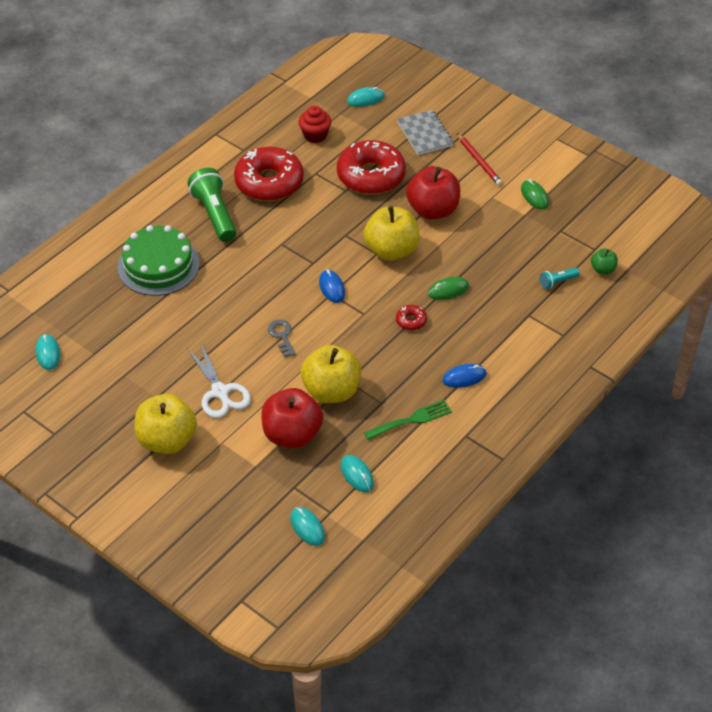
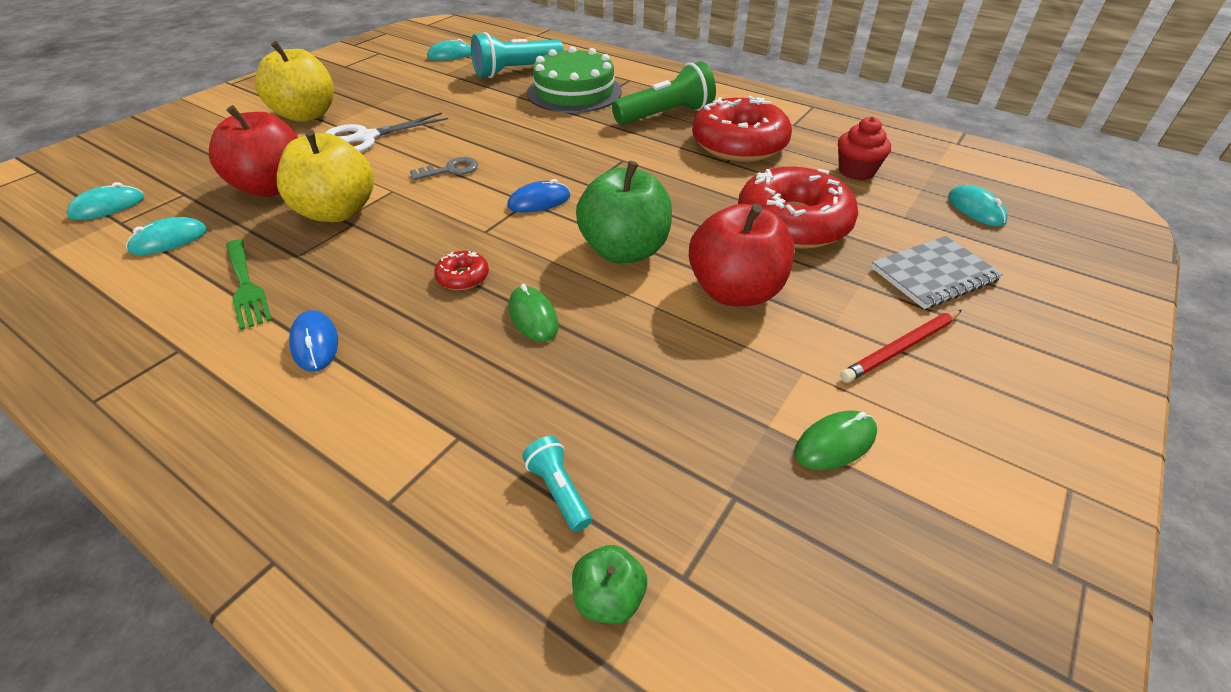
camera: 85 degrees right, 5 degrees down
(103, 303) = (516, 71): none -> turquoise flashlight
(391, 250) = (624, 250): yellow apple -> green apple

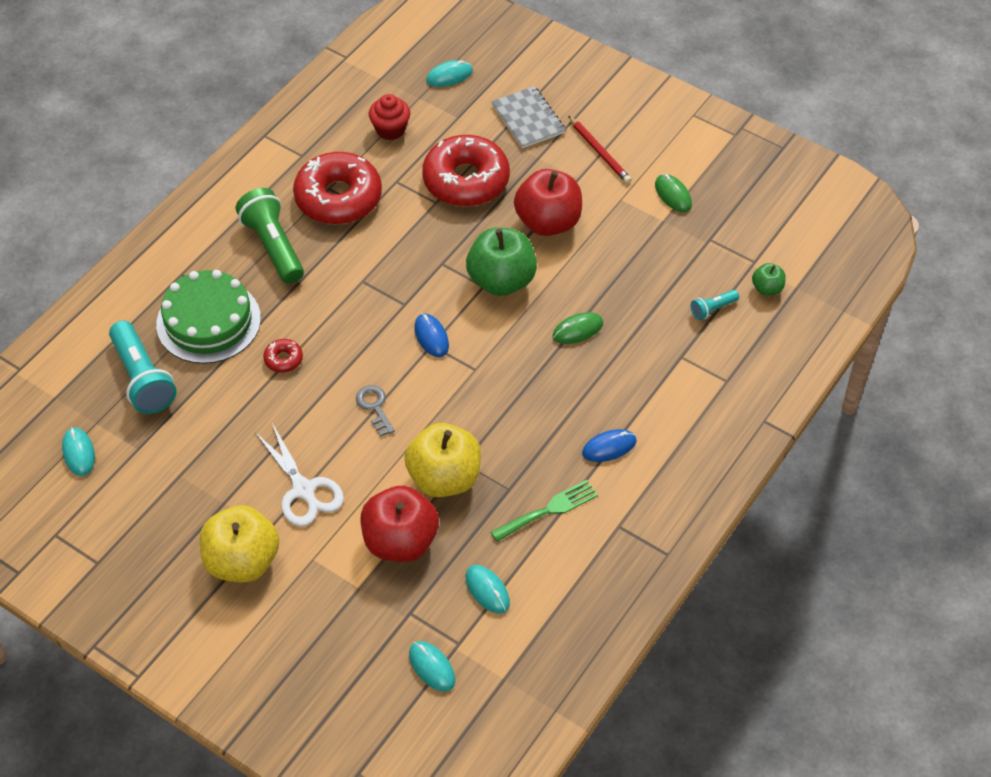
camera: 90 degrees left, 10 degrees up
(463, 277) = (535, 375): red donut -> red donut (283, 359)

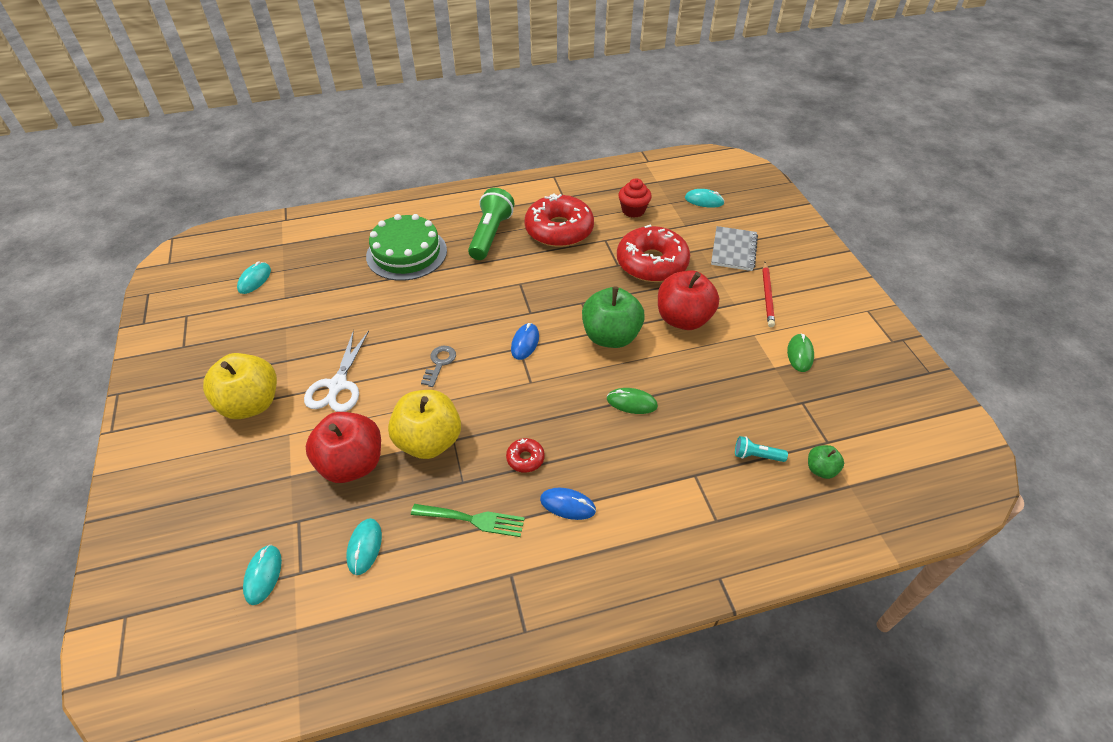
camera: 40 degrees right, 5 degrees down
(142, 378) = (335, 262): turquoise flashlight -> none
(283, 359) = (421, 299): red donut -> red donut (525, 458)

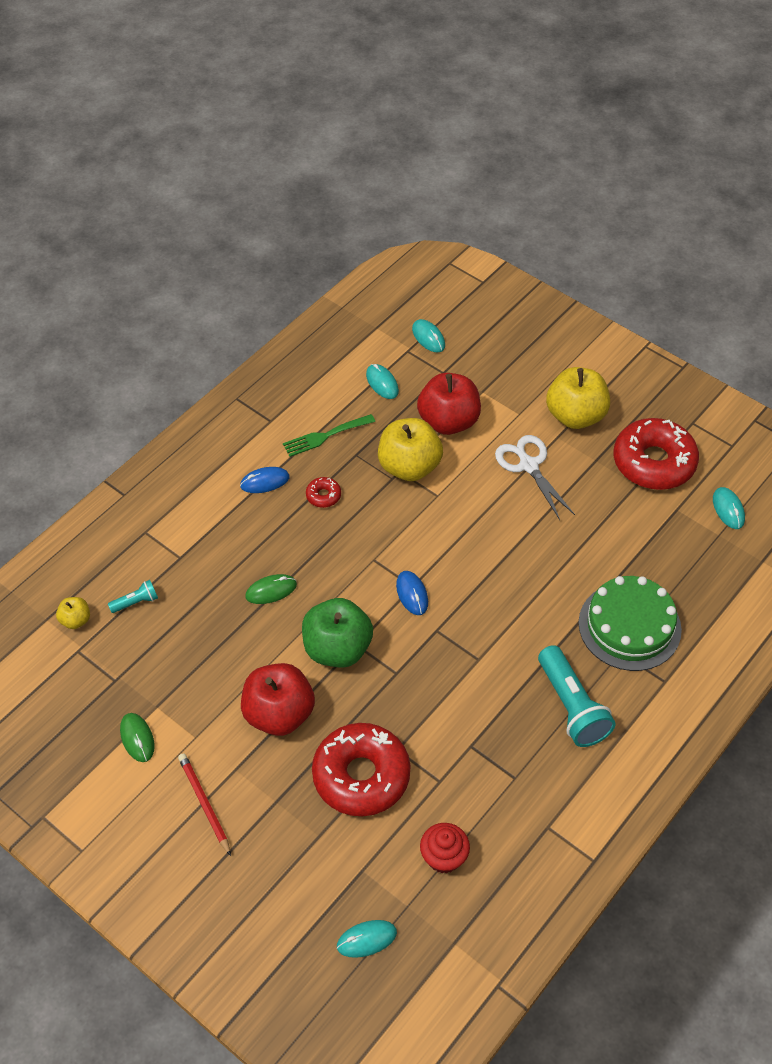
camera: 145 degrees right, 5 degrees up
(439, 363) = (467, 531): grey key -> none
(490, 235) = (571, 706): green flashlight -> turquoise flashlight
(559, 230) = (504, 763): red donut -> red donut (653, 462)
(733, 250) = (278, 860): grey notebook -> none
(821, 469) = (75, 620): green apple -> yellow apple

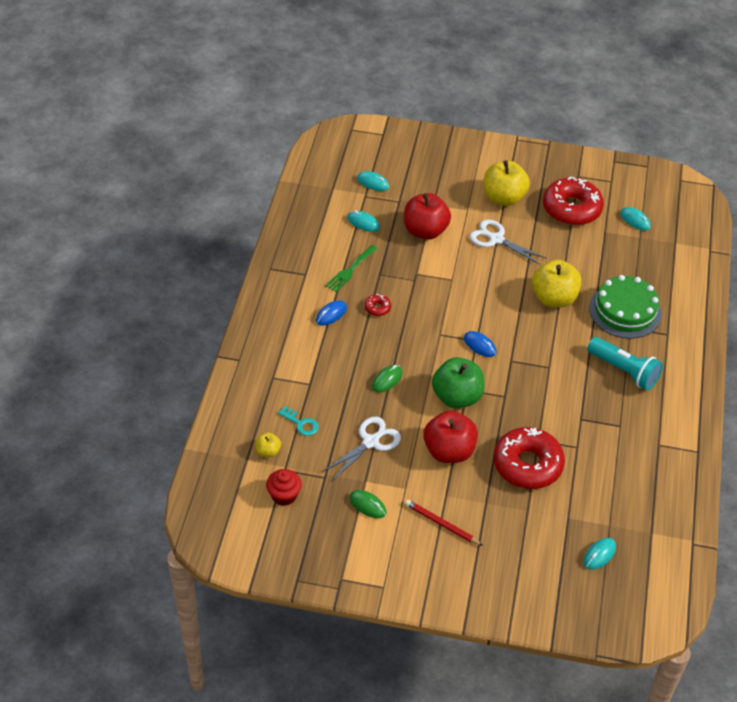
camera: 30 degrees left, 5 degrees down
(136, 602) = (301, 423): turquoise flashlight -> turquoise key
(197, 660) = (370, 442): none -> white scissors
(409, 467) = (420, 268): yellow apple -> yellow apple (554, 298)
(444, 857) = (611, 488): red cupcake -> red cupcake (284, 495)

